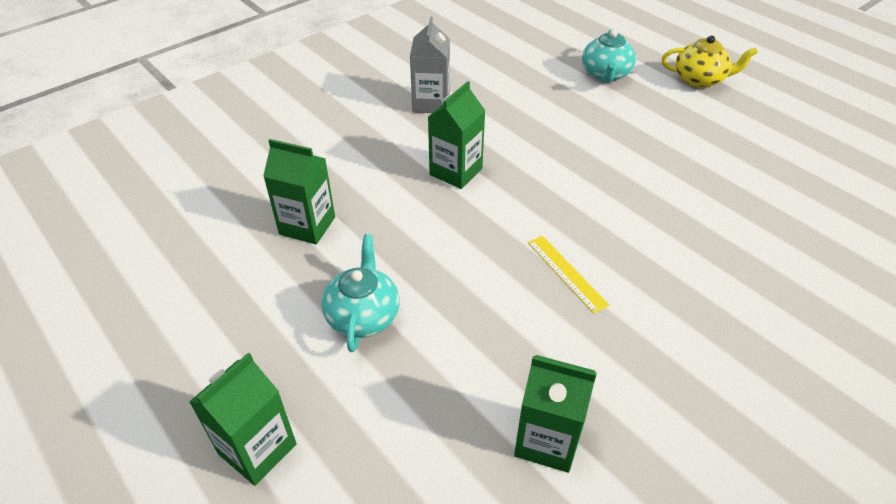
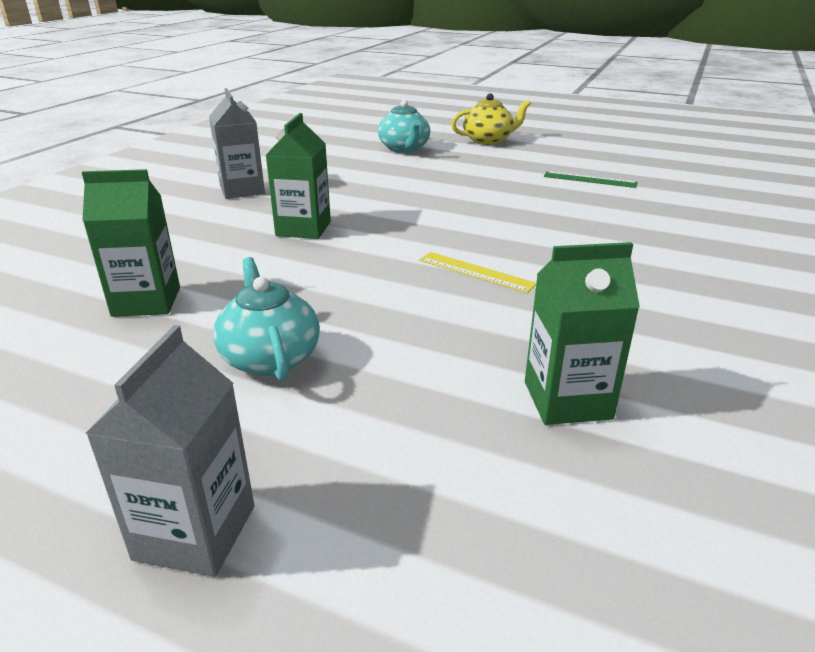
camera: 25 degrees left, 15 degrees down
(257, 449) = (195, 532): green carton -> grey carton
(764, 173) = (590, 179): none -> green ruler

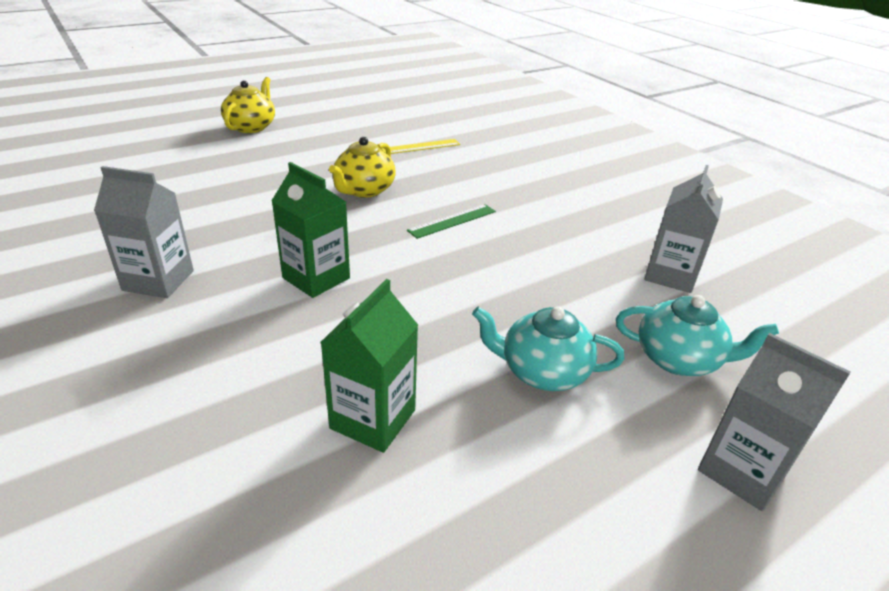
camera: 60 degrees left, 5 degrees up
(404, 149) = (202, 164): turquoise teapot -> turquoise teapot (679, 359)
(462, 202) = (364, 190): none -> yellow teapot
(476, 272) = (490, 236): yellow ruler -> yellow ruler (421, 147)
(567, 400) = (670, 275): green carton -> grey carton
(590, 179) = (393, 134): green ruler -> green ruler (452, 221)

